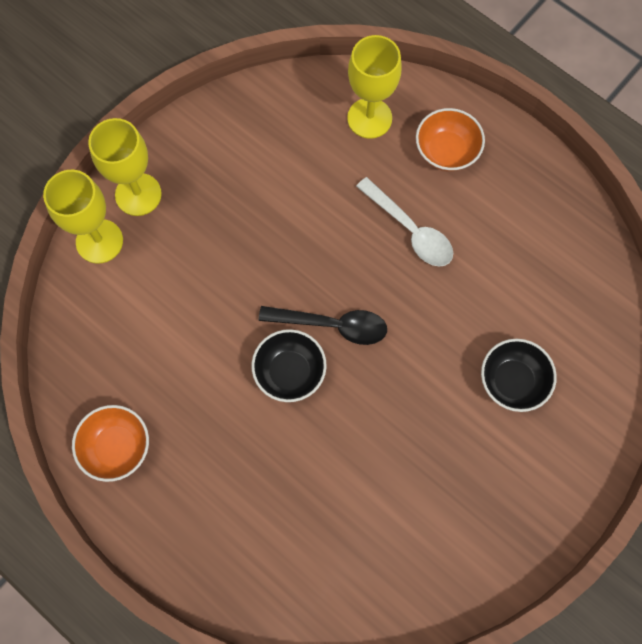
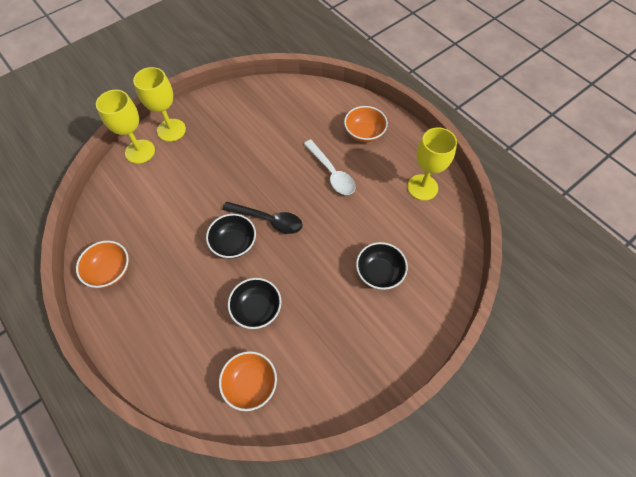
camera: 10 degrees right, 10 degrees down
(349, 467) = (257, 309): none -> black bowl
(367, 575) = (250, 384): none -> orange bowl
(369, 118) = (321, 109): yellow goblet -> yellow goblet (422, 187)

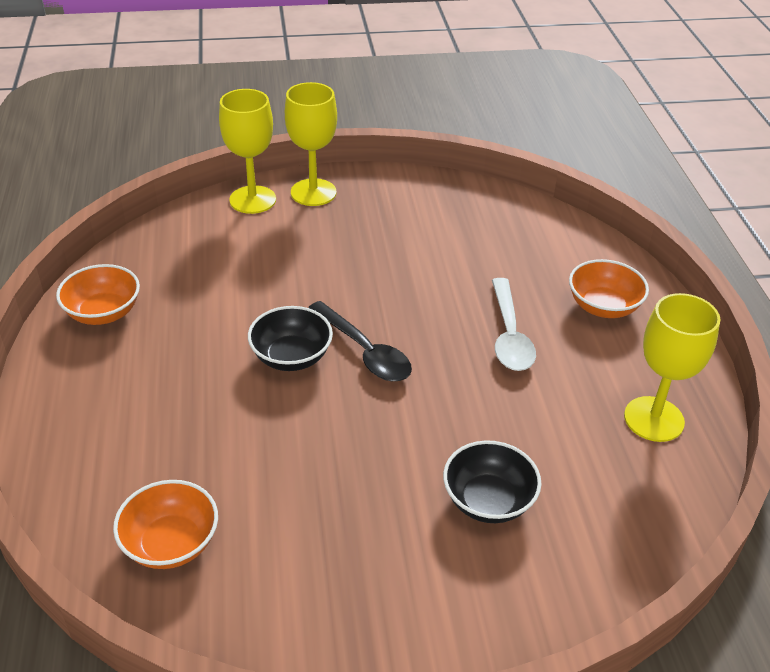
camera: 30 degrees right, 20 degrees down
(257, 309) = (258, 453): black bowl -> none

